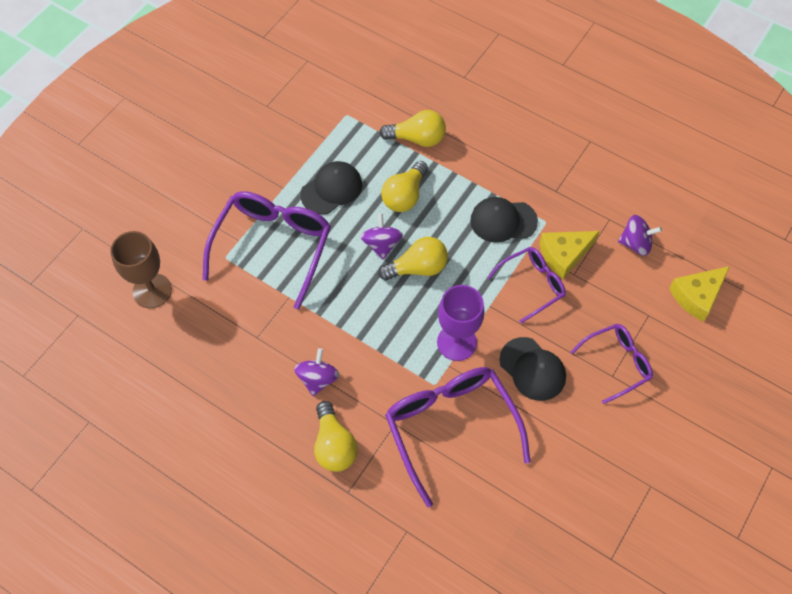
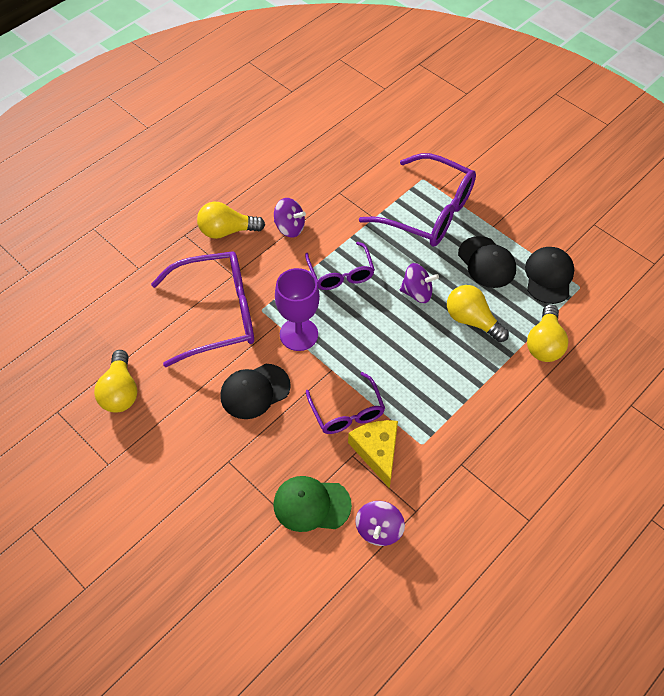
camera: 100 degrees right, 5 degrees down
(152, 291) = (398, 131): brown goblet -> none
(417, 268) = (385, 317): yellow light bulb -> yellow light bulb (120, 391)
(503, 221) = (429, 402): black cap -> black cap (549, 276)
(616, 363) = (240, 468): purple glasses -> purple glasses (340, 273)
(631, 298) = (311, 504): none -> green cap
(697, 296) = (299, 577): yellow cheese -> none

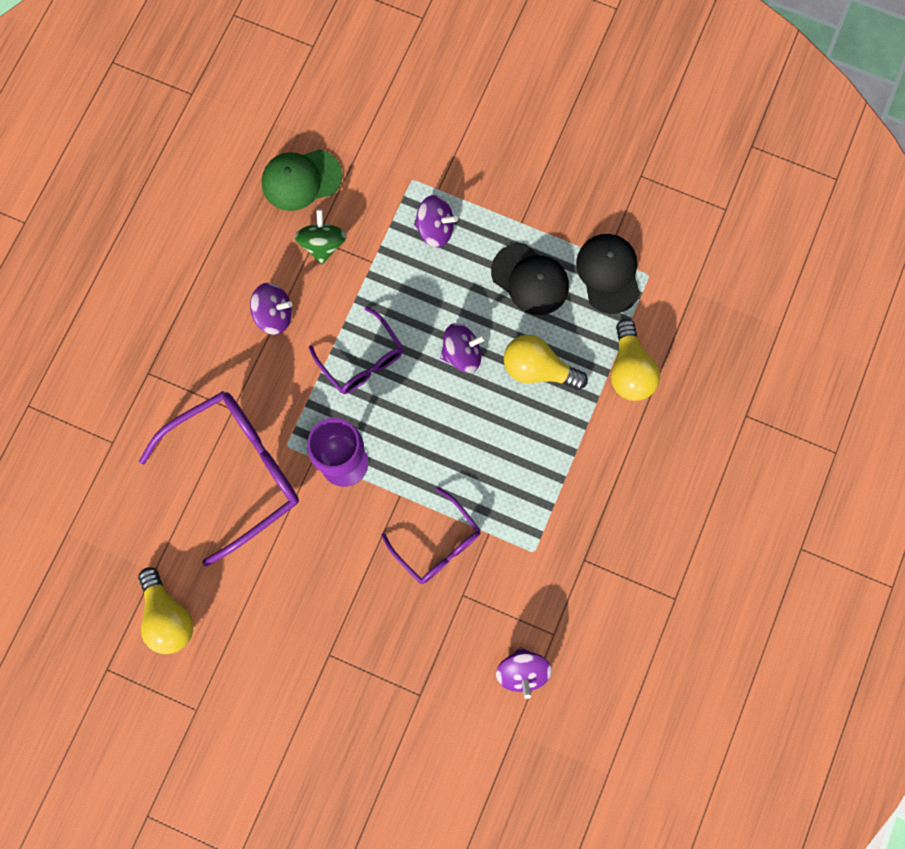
camera: 20 degrees left, 20 degrees up
(227, 231) = (198, 348): yellow light bulb -> none
(255, 391) = (323, 557): black cap -> none
(311, 504) = (440, 670): green cap -> green cap (301, 179)
(343, 197) = (323, 244): none -> green spinning top
(377, 451) = (488, 580): yellow cheese -> none
(427, 211) = (435, 229): purple glasses -> purple spinning top

